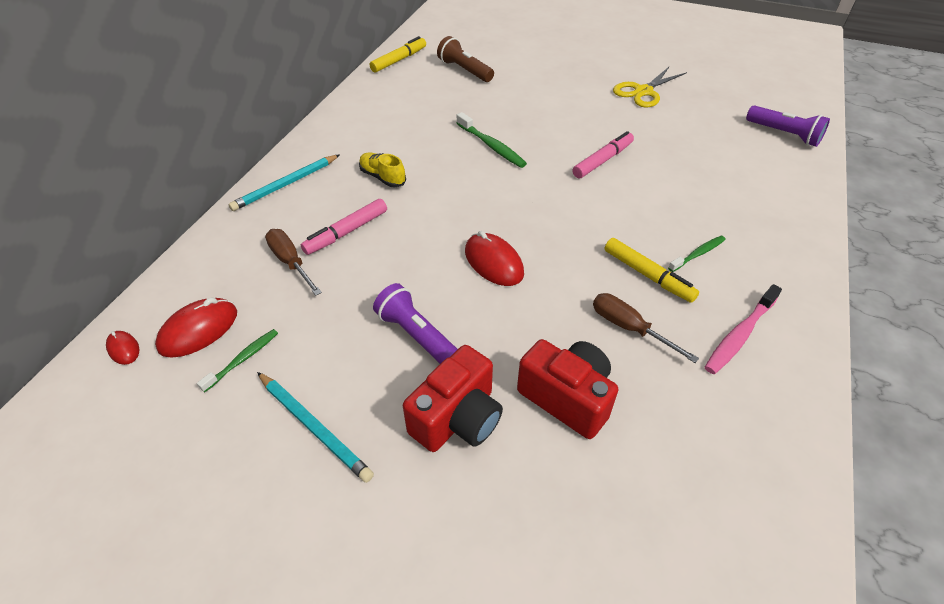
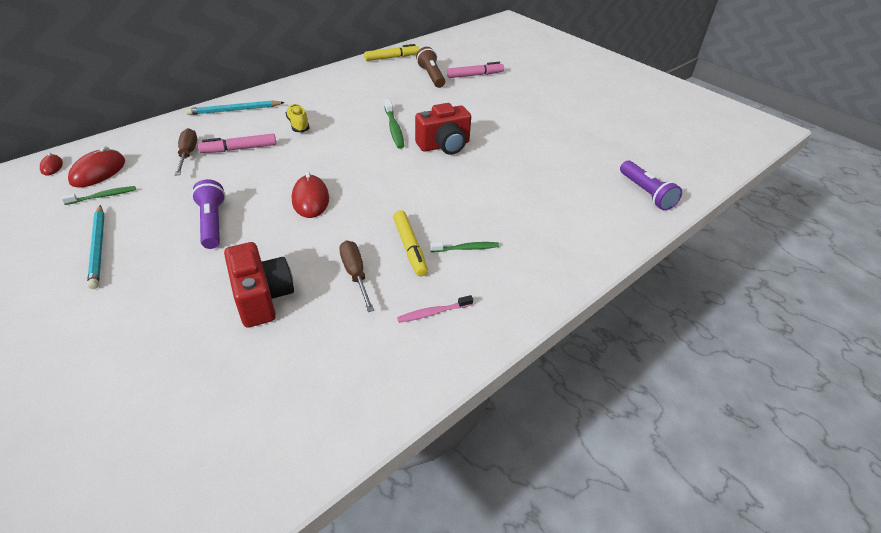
camera: 25 degrees right, 5 degrees down
(198, 330) = (98, 172): red mouse -> red mouse turned 45 degrees counterclockwise
(457, 418) = (181, 279): red camera -> red camera (444, 146)
(602, 160) = (466, 163): pink marker -> pink marker (475, 75)
(643, 91) = (556, 128): yellow scissors -> none
(740, 335) = (433, 313): pink toothbrush -> pink toothbrush, size x0.66

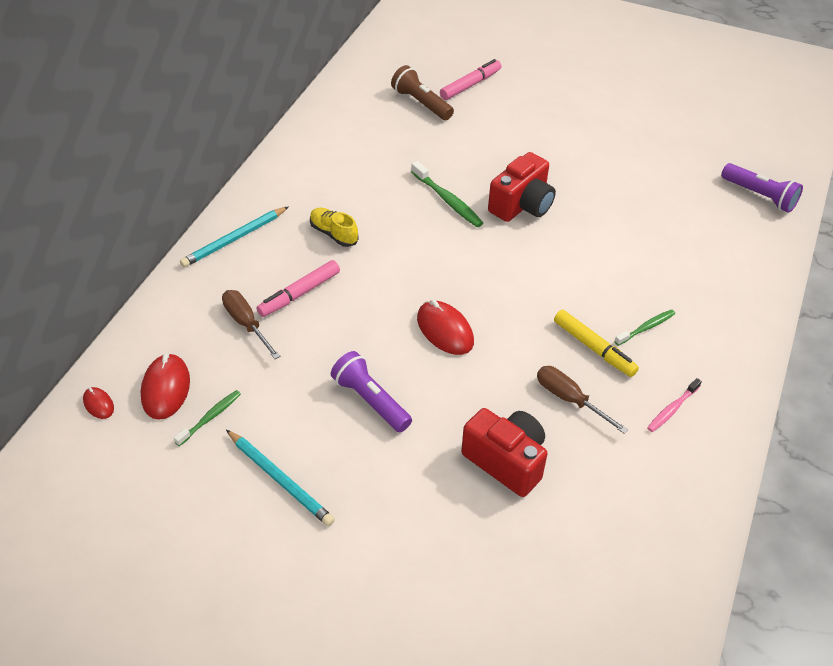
camera: 25 degrees left, 5 degrees up
(392, 57) = (348, 87): yellow marker -> none

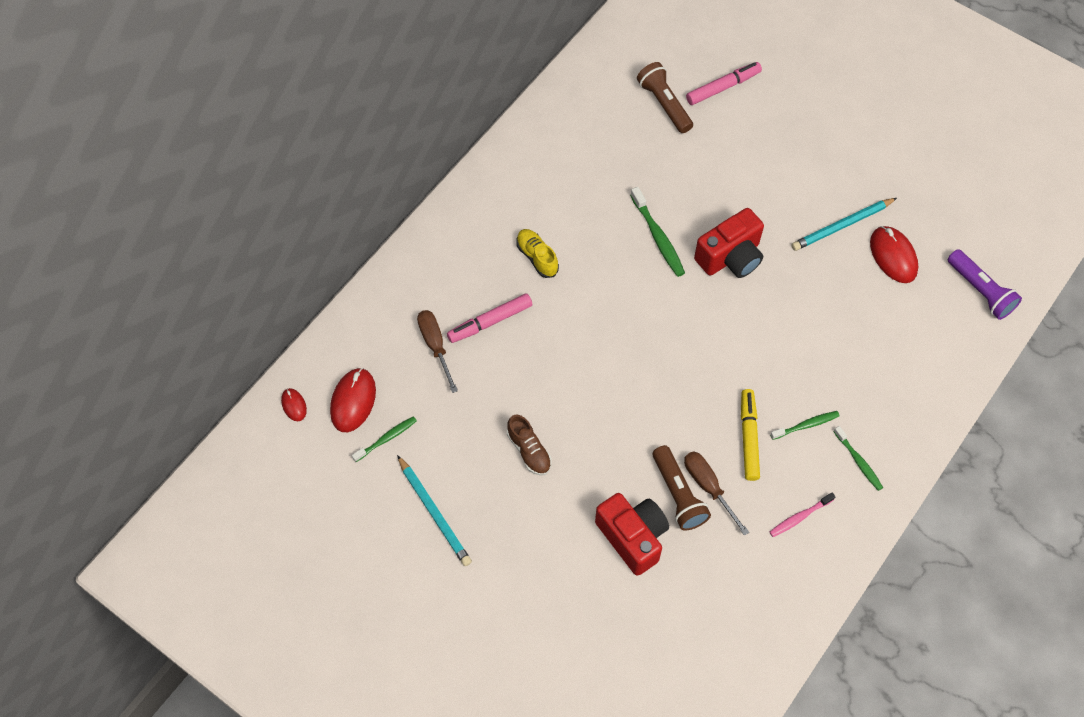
camera: 15 degrees right, 15 degrees up
(234, 239) = (442, 246): turquoise pencil -> turquoise pencil (842, 226)
(370, 401) = (529, 451): purple flashlight -> brown shoe
(445, 330) = (615, 390): red mouse -> red mouse (893, 256)
(540, 412) = (678, 494): none -> brown flashlight
(594, 348) = (748, 437): yellow marker -> yellow marker turned 150 degrees counterclockwise
(709, 349) = (858, 461): none -> green toothbrush

